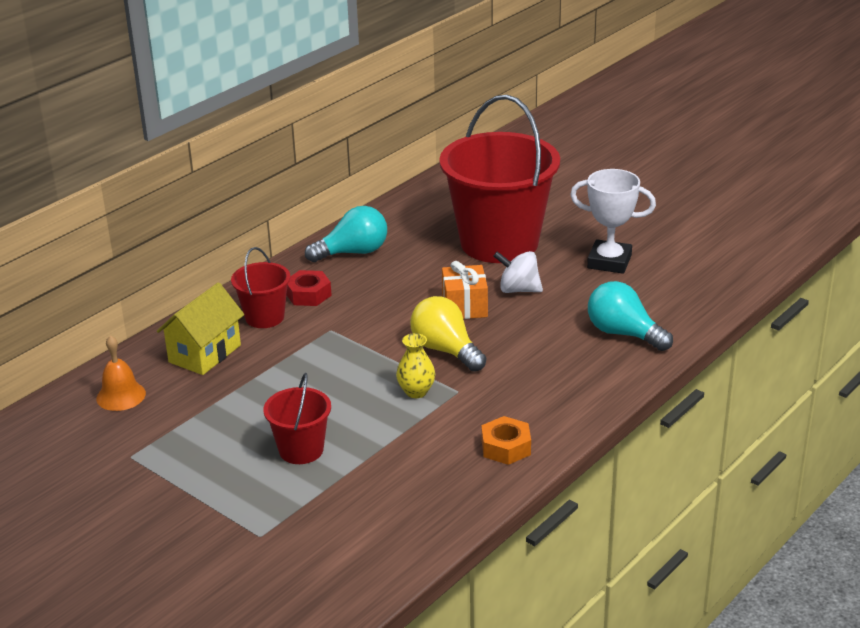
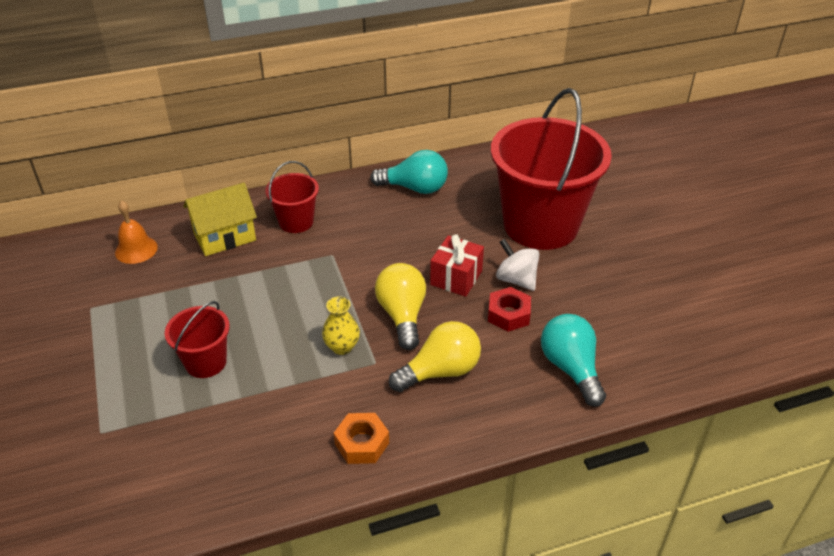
camera: 30 degrees right, 10 degrees up
(308, 294) = (346, 214): red nut -> red nut (508, 314)
(464, 307) = (456, 278): orange gift -> red gift
(520, 376) = (440, 371): none -> yellow light bulb
(609, 262) = (622, 284): white trophy -> none

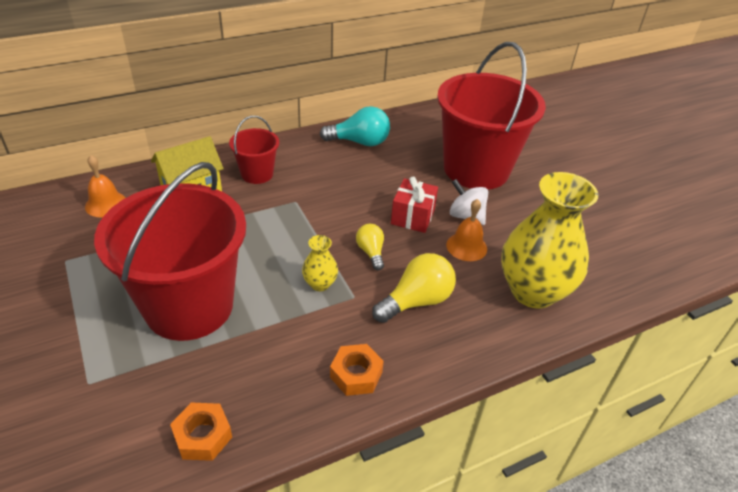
camera: 10 degrees left, 0 degrees up
(201, 491) = (202, 436): none -> orange nut
(205, 362) = (189, 306): red bucket -> red bucket, size x2.16
(402, 315) = (371, 252): yellow light bulb -> yellow light bulb, size x0.59
(508, 314) = (466, 246): red nut -> orange bell
(571, 368) = (533, 291): turquoise light bulb -> yellow vase

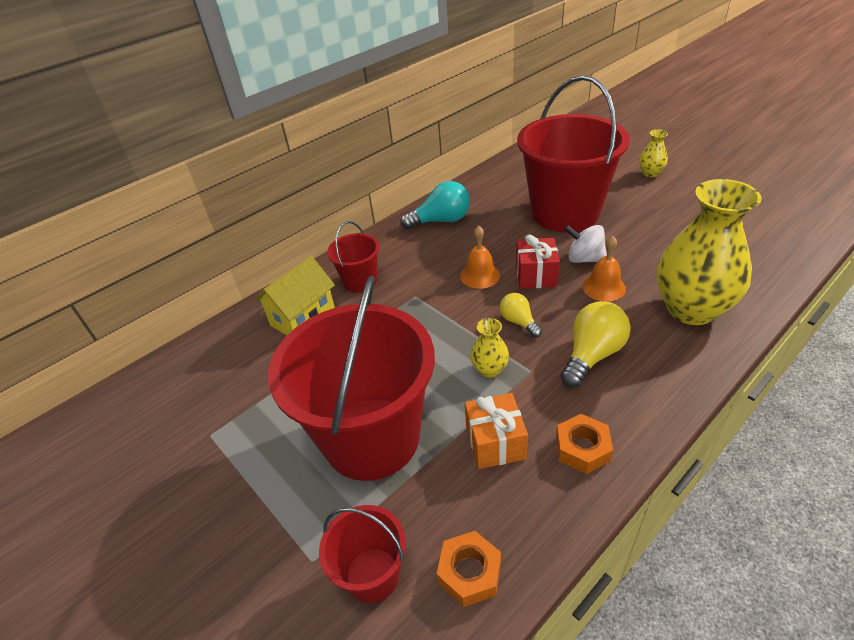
camera: 10 degrees left, 0 degrees up
(106, 204) = (221, 361): orange bell -> orange bell (480, 275)
(127, 410) = (372, 574): none -> red bucket
(286, 344) = (495, 442): none -> orange gift
(582, 156) = (650, 173): none -> yellow vase

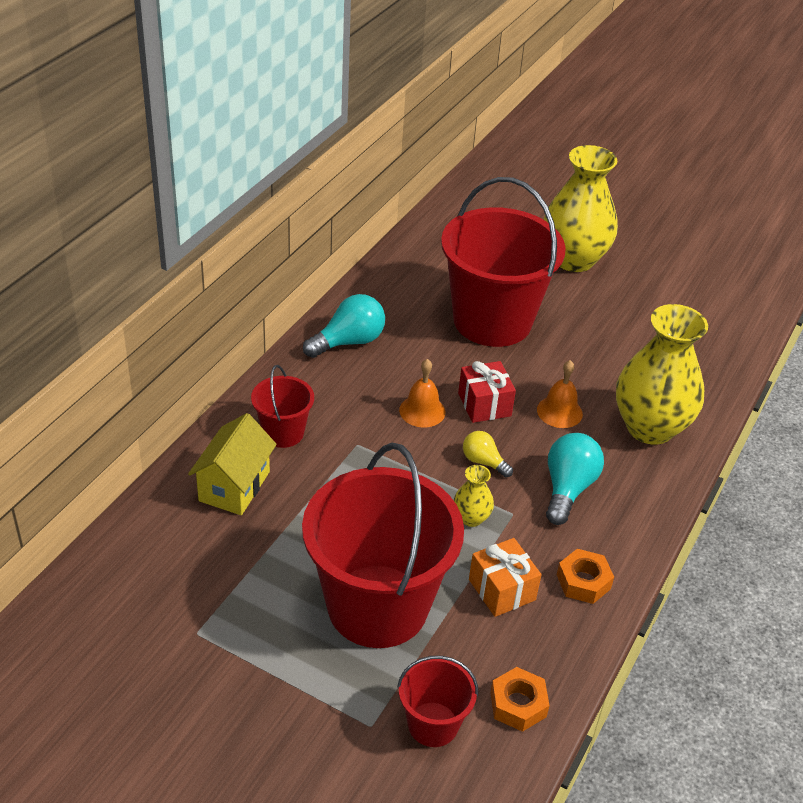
camera: 25 degrees left, 0 degrees up
(584, 259) = (530, 379): white spinning top -> none
(592, 355) = (568, 489): yellow light bulb -> turquoise light bulb
(650, 173) = (573, 259): yellow vase -> yellow vase, size x2.31

